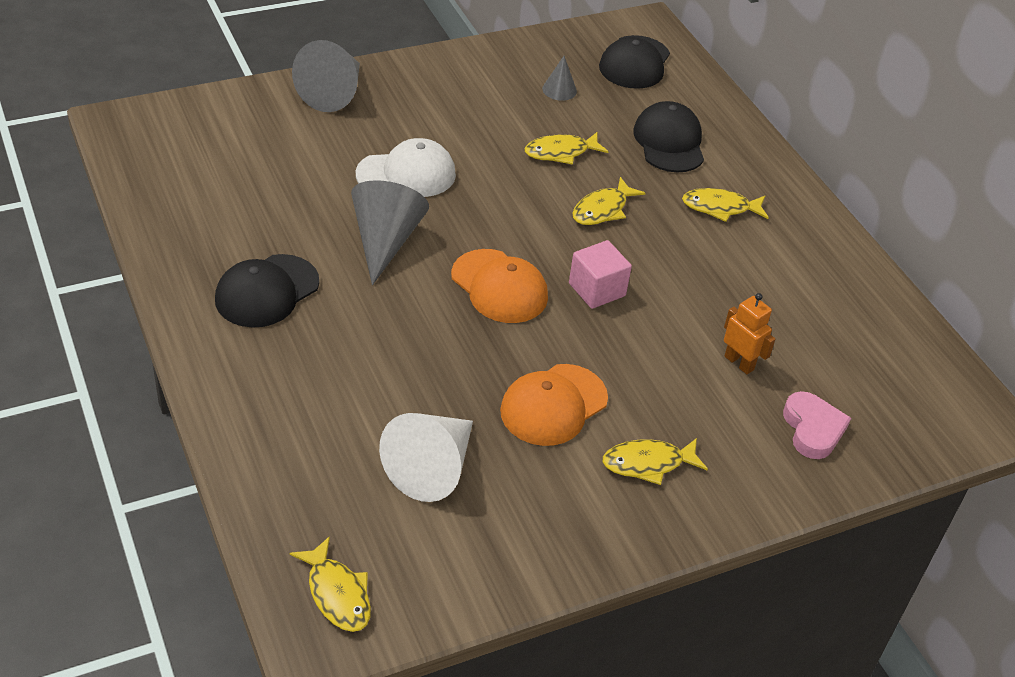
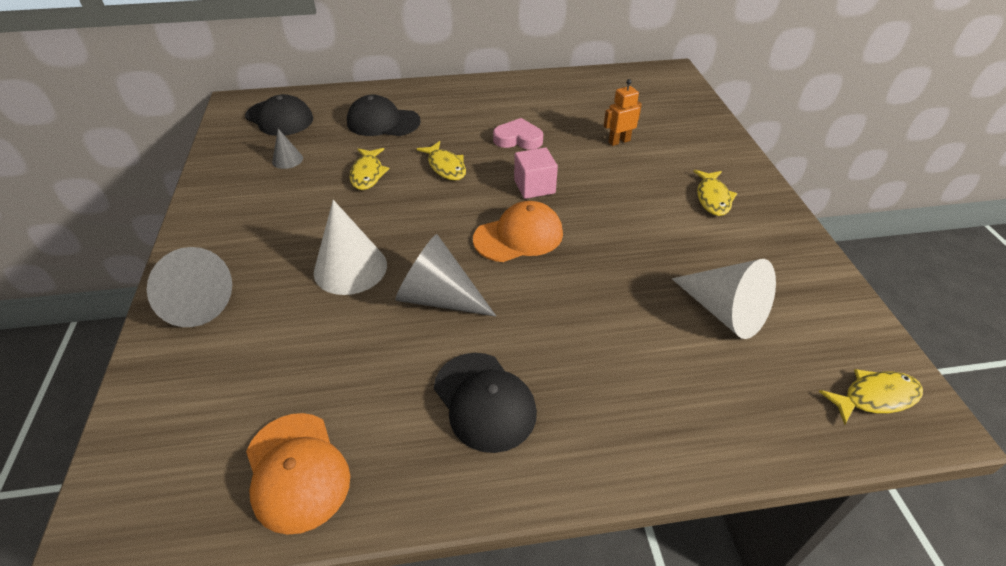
camera: 70 degrees left, 0 degrees up
(406, 174) = (350, 268): white cap -> white cone
(553, 405) = (655, 231): orange cap -> orange cap (297, 471)
(720, 208) = (464, 116): yellow fish -> none
(813, 429) = (679, 127): pink heart -> pink heart (518, 139)

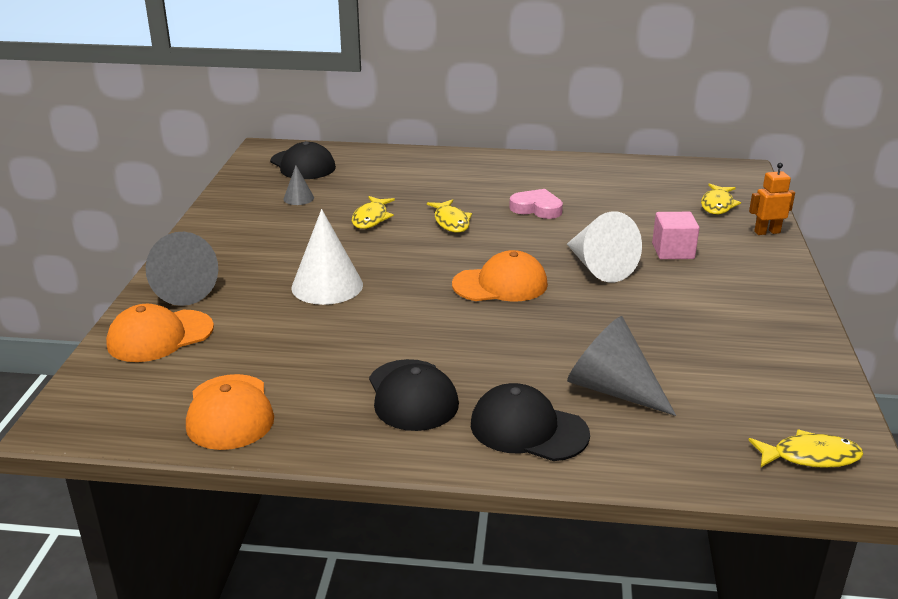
camera: 15 degrees right, 15 degrees down
(187, 374) = (160, 336): none -> orange cap
(383, 122) = (403, 179): black cap -> black cap (528, 429)
(438, 298) = (401, 318): grey cone -> grey cone (612, 389)
(534, 187) = (535, 248): pink cube -> pink cube (673, 251)
(619, 141) = (646, 223): orange robot -> orange robot (767, 232)
(712, 198) = (725, 281): yellow fish -> yellow fish (717, 205)
(725, 312) = (686, 370): white cone -> white cone (599, 267)

